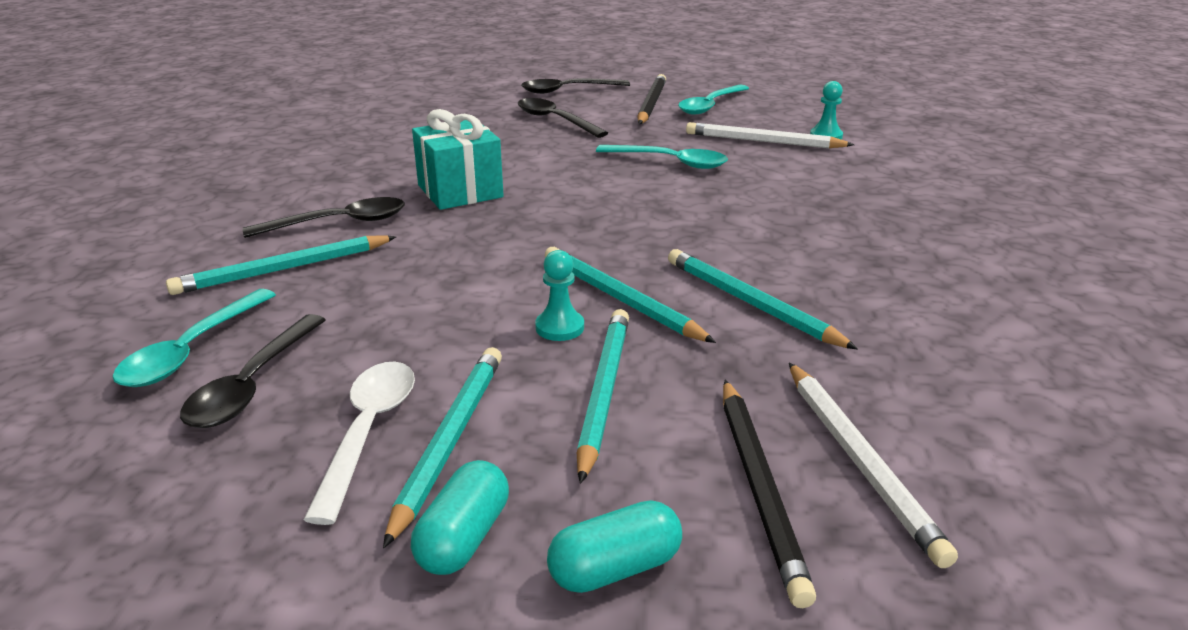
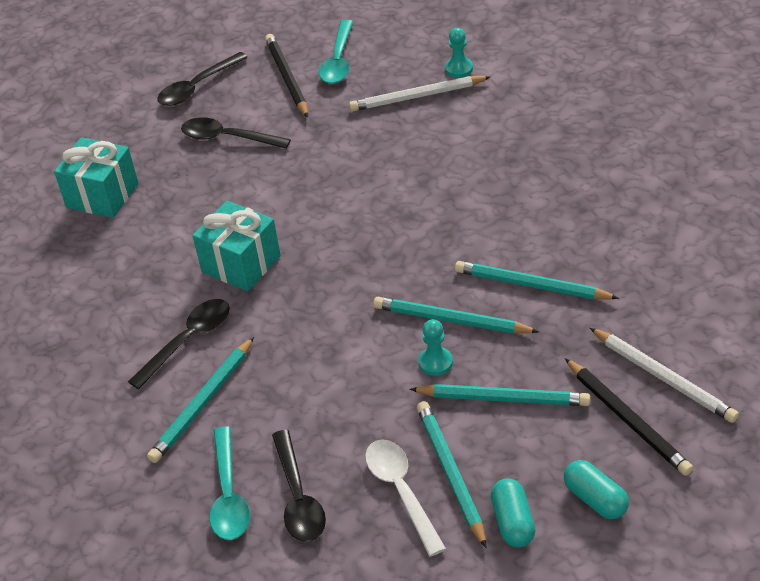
camera: 25 degrees left, 15 degrees up
(407, 122) = (102, 195): none -> turquoise gift
(604, 392) = (503, 398): turquoise pencil -> turquoise pencil turned 120 degrees clockwise
(615, 568) = (595, 499): turquoise capsule -> turquoise capsule turned 75 degrees counterclockwise
(670, 162) = (367, 156): turquoise spoon -> none

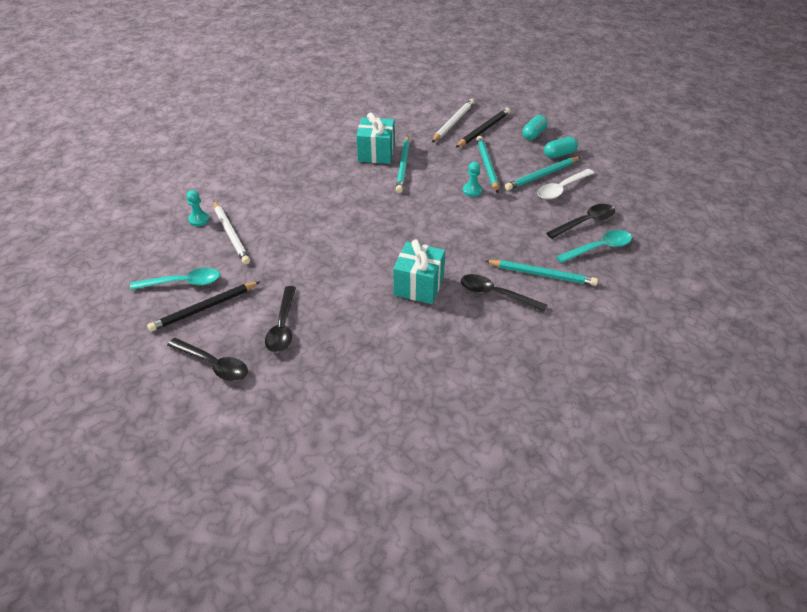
camera: 110 degrees left, 0 degrees up
(102, 195) = (363, 389): turquoise gift -> turquoise gift (376, 153)
(451, 320) = (439, 189): turquoise pencil -> none

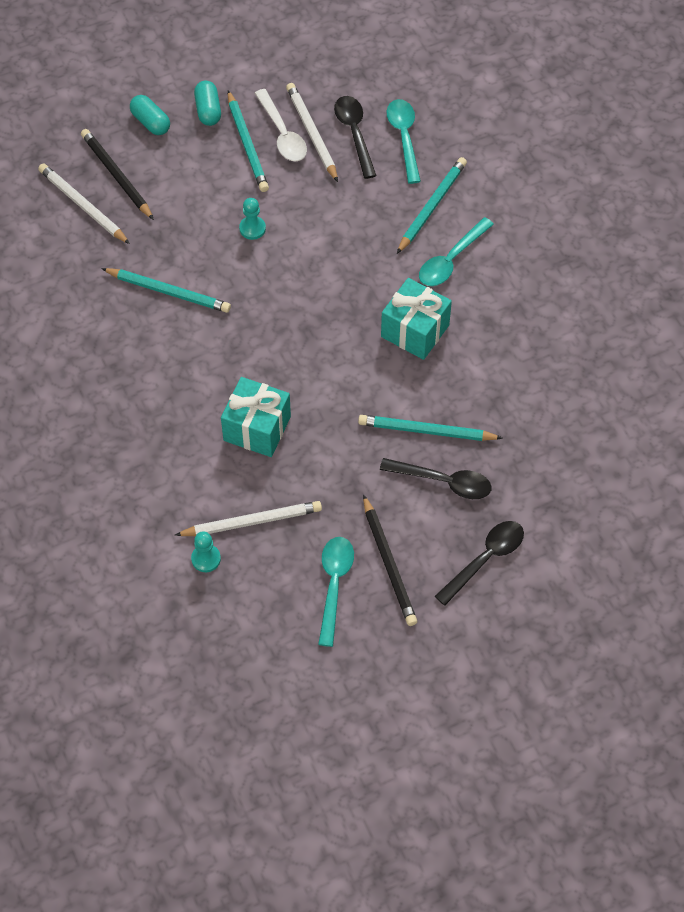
camera: 75 degrees left, 15 degrees up
(376, 153) = (124, 317): turquoise gift -> turquoise gift (257, 428)
(487, 166) = (204, 196): turquoise pencil -> turquoise pencil (426, 431)
(496, 294) = (451, 260): black spoon -> turquoise spoon
(571, 202) = (312, 133): none -> white pencil

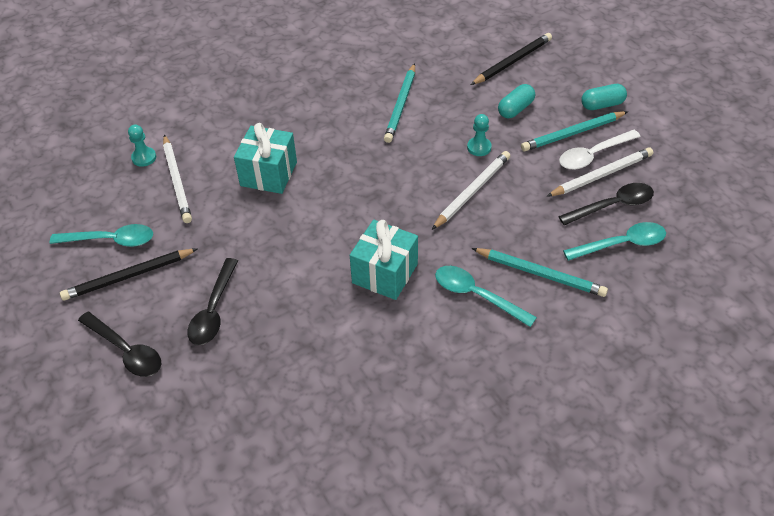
camera: 85 degrees right, 10 degrees down
(83, 206) = (476, 48): white pencil -> white pencil (472, 191)
(150, 122) = (575, 73): turquoise capsule -> turquoise capsule (515, 109)
(426, 431) = (270, 292): turquoise pencil -> none

